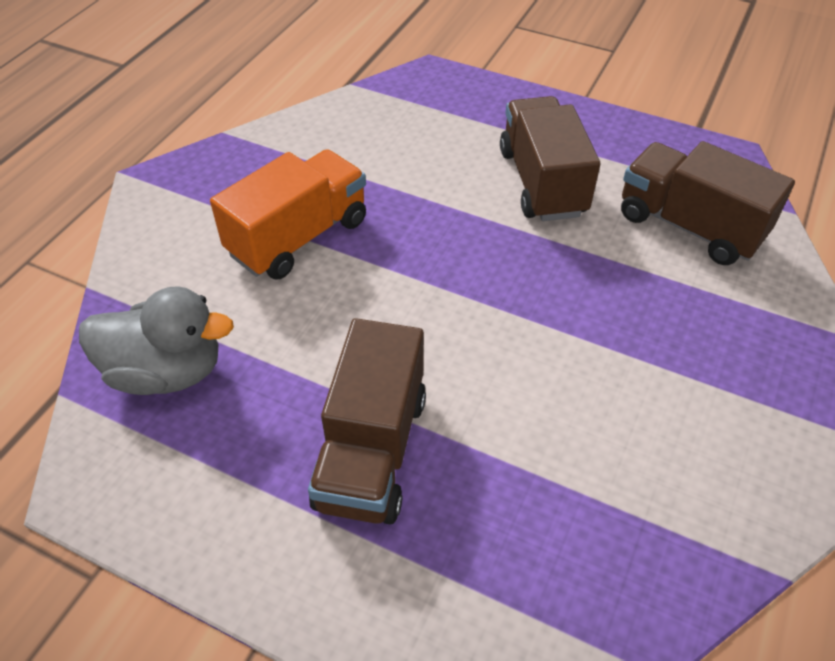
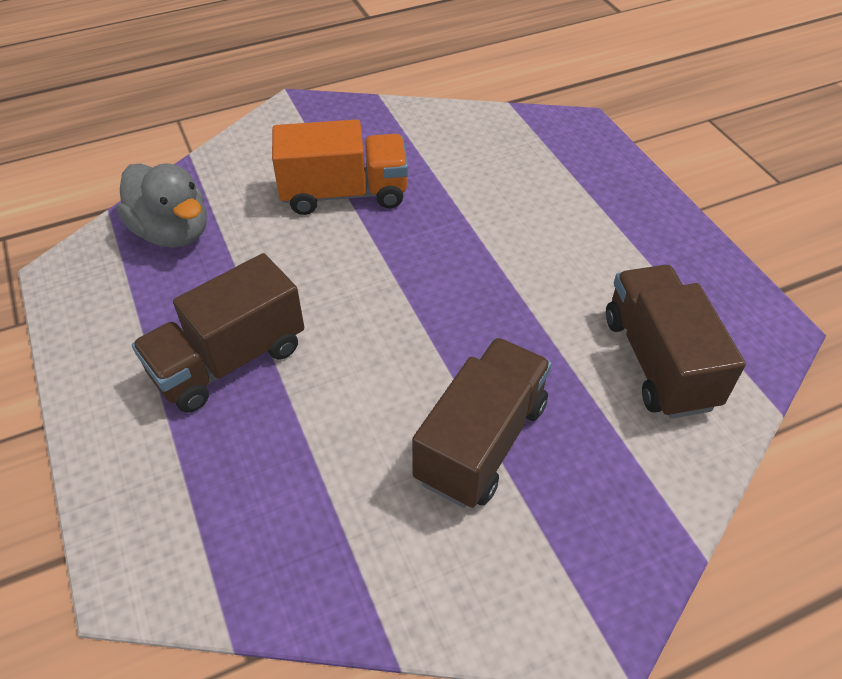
camera: 40 degrees right, 0 degrees up
(542, 182) = (571, 254): brown truck -> brown truck (481, 442)

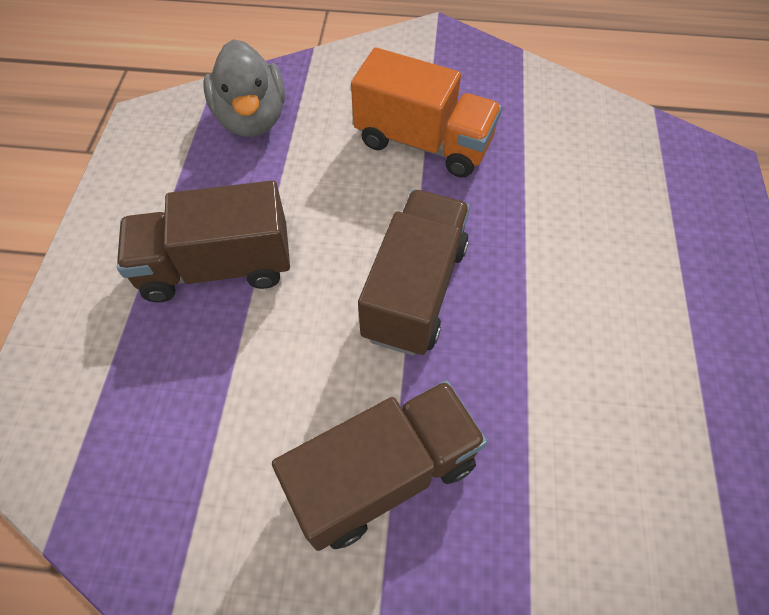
camera: 30 degrees right, 10 degrees up
(658, 361) = (630, 486): brown truck -> brown truck (415, 290)

